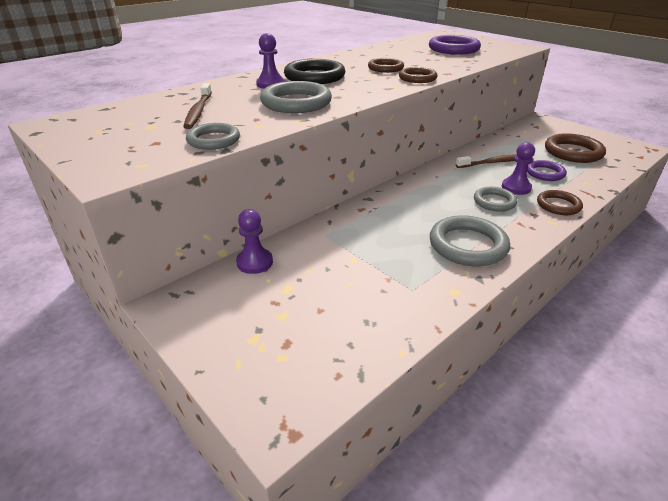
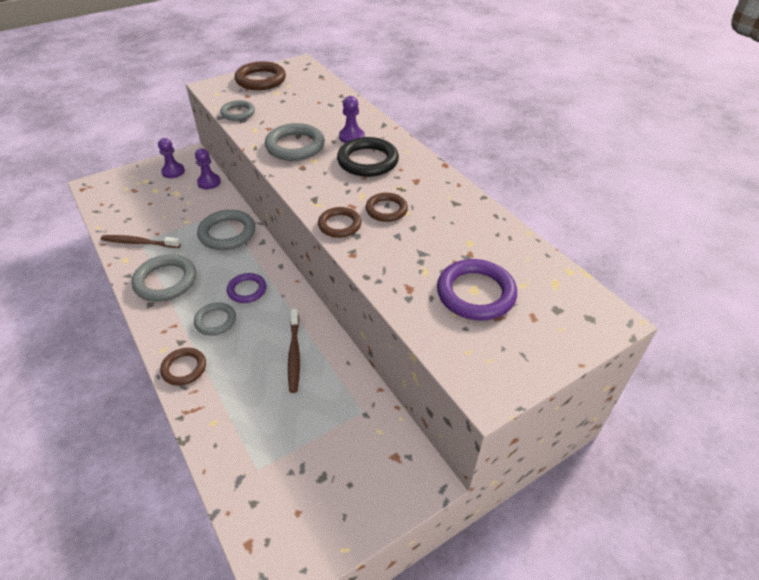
camera: 100 degrees right, 10 degrees up
(198, 111) = (296, 107): brown toothbrush -> brown toothbrush (139, 243)
(364, 222) = (227, 233): none -> grey ring
(516, 187) = (232, 349): purple pawn -> purple pawn (173, 172)
(545, 173) = (250, 391): purple ring -> purple ring (247, 290)
(573, 152) = (292, 455): brown ring -> brown ring (261, 80)

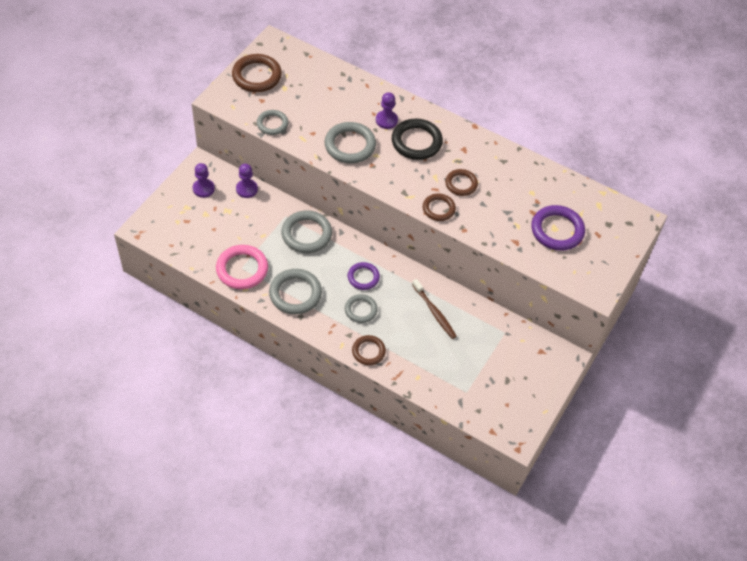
camera: 30 degrees left, 10 degrees up
(139, 243) = (242, 269): brown toothbrush -> pink ring

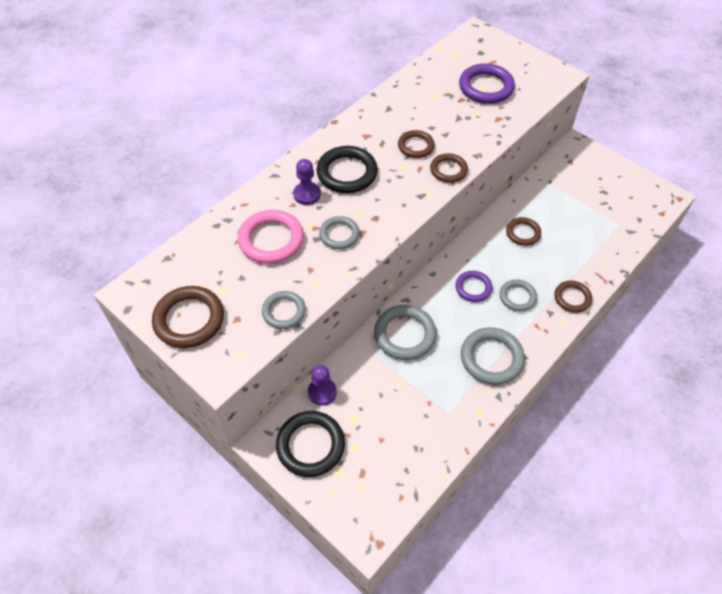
camera: 75 degrees left, 0 degrees up
(203, 189) = (310, 445): purple pawn -> black ring
(242, 269) = (450, 412): pink ring -> pink ring (271, 240)
(350, 145) = (339, 234): grey ring -> grey ring, size x0.62
(434, 312) = (523, 233): brown toothbrush -> brown ring

